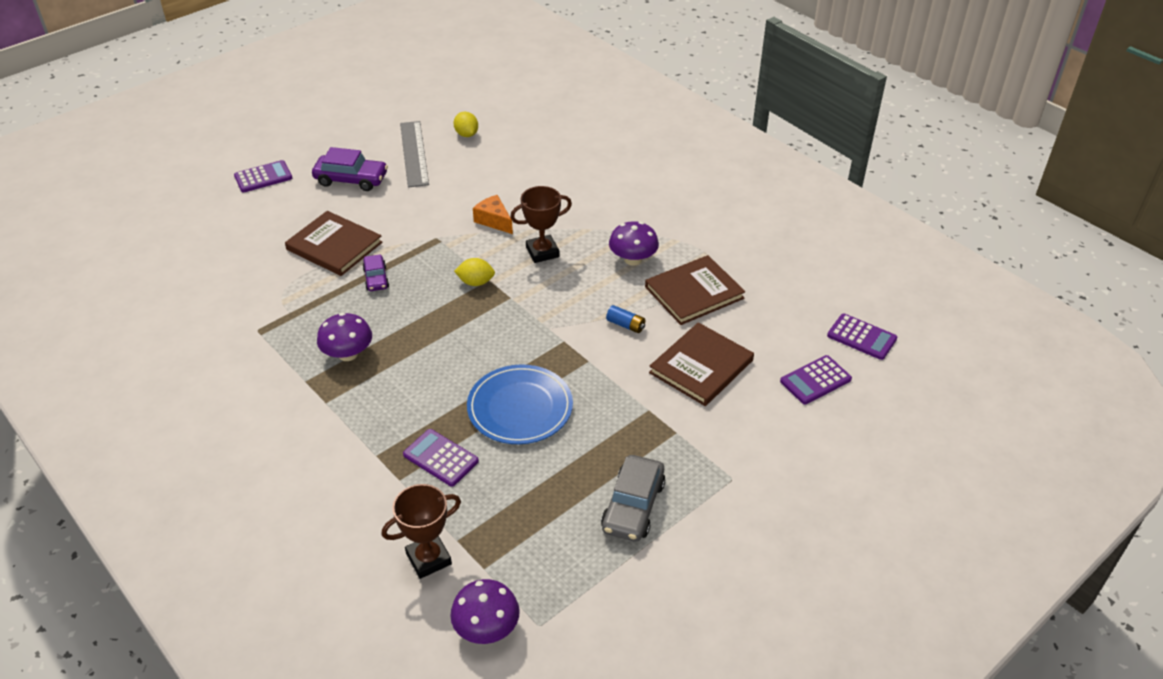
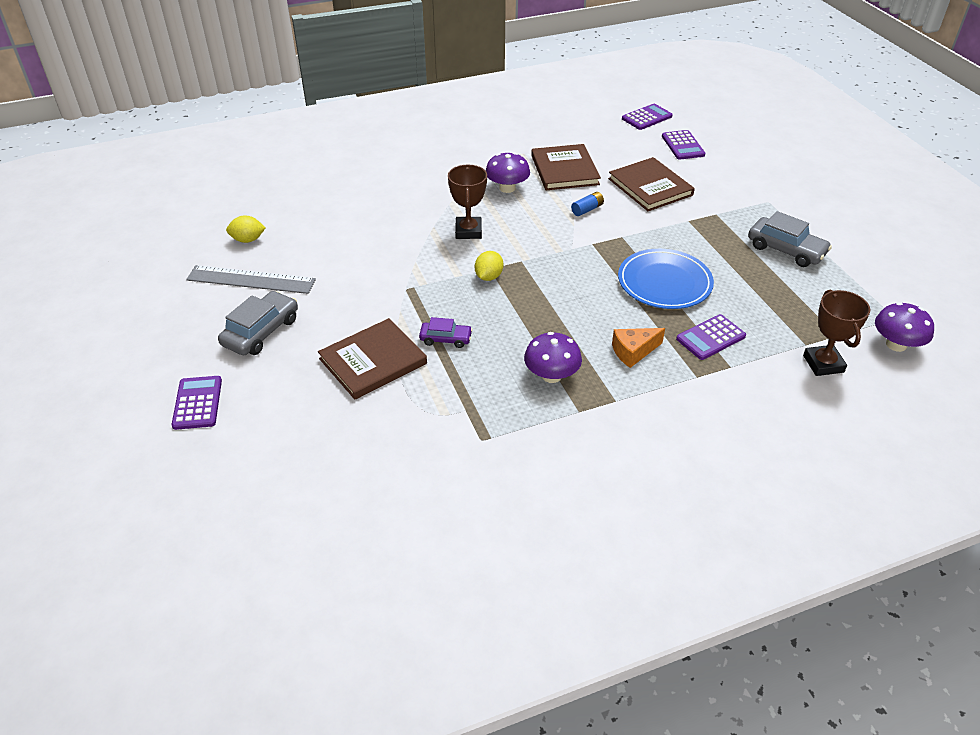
camera: 70 degrees left, 0 degrees up
(351, 179) = (261, 332): purple car -> grey car
(494, 221) = (404, 249): orange cheese -> orange cheese (633, 352)

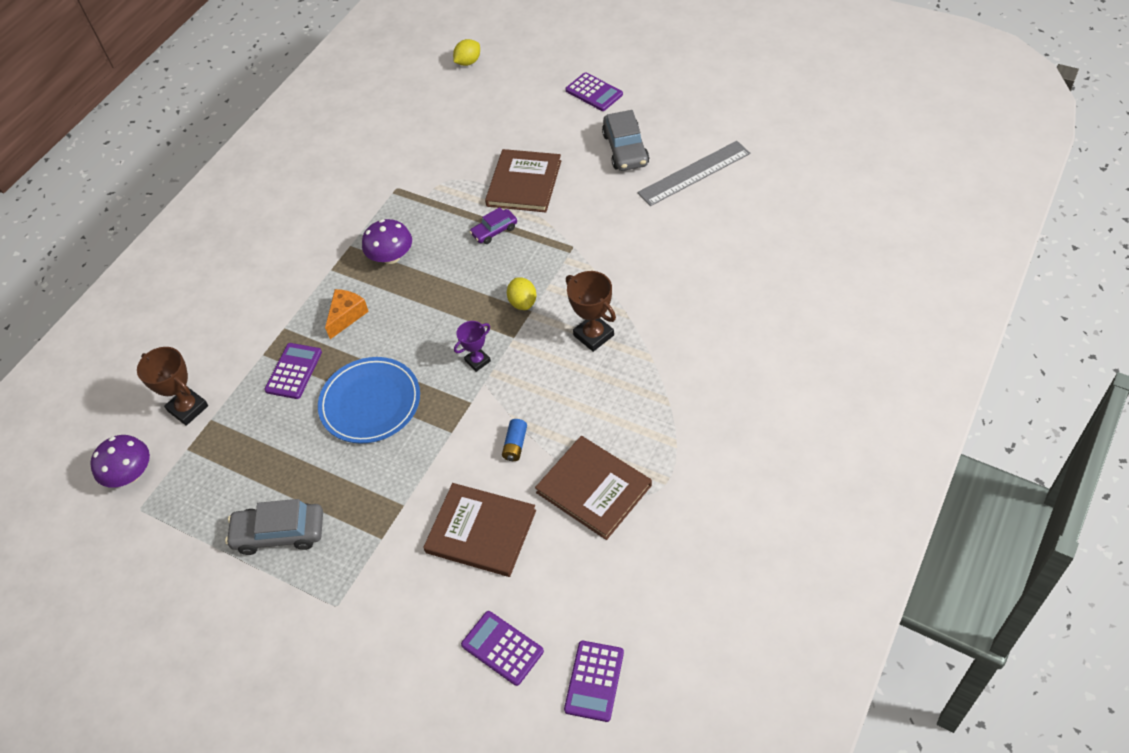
camera: 145 degrees right, 10 degrees up
(248, 240) = (753, 197): yellow lemon -> yellow lemon (468, 62)
(507, 188) = (621, 415): purple mushroom -> none
(562, 262) = (477, 361): none -> purple trophy

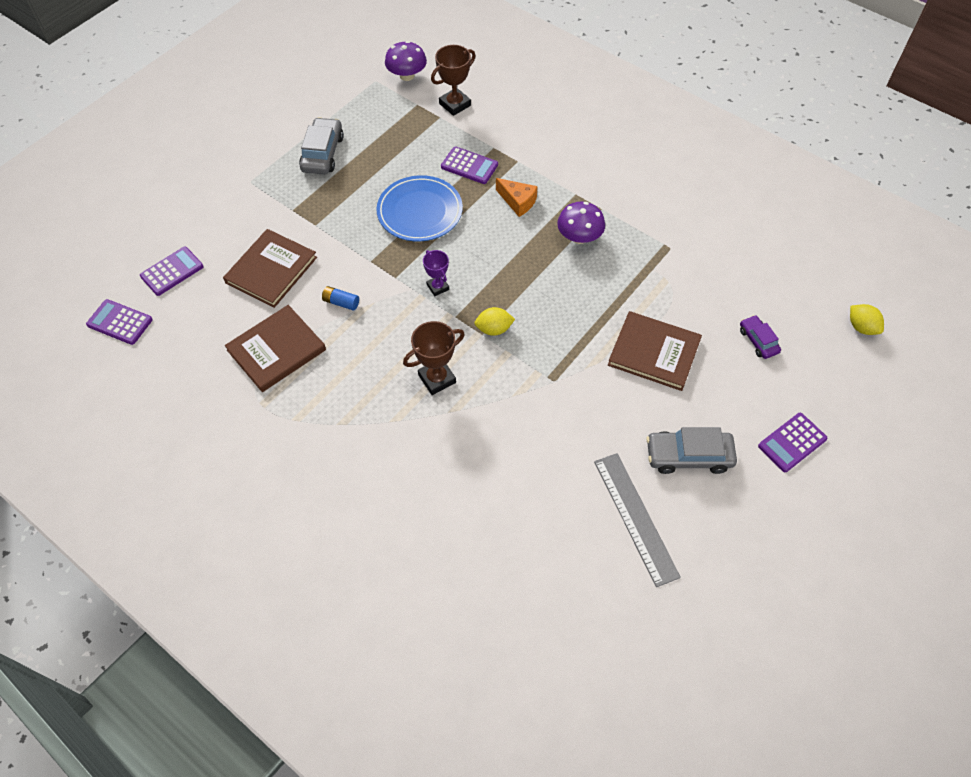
camera: 95 degrees right, 5 degrees up
(494, 231) = (592, 319): purple car -> purple car (758, 341)

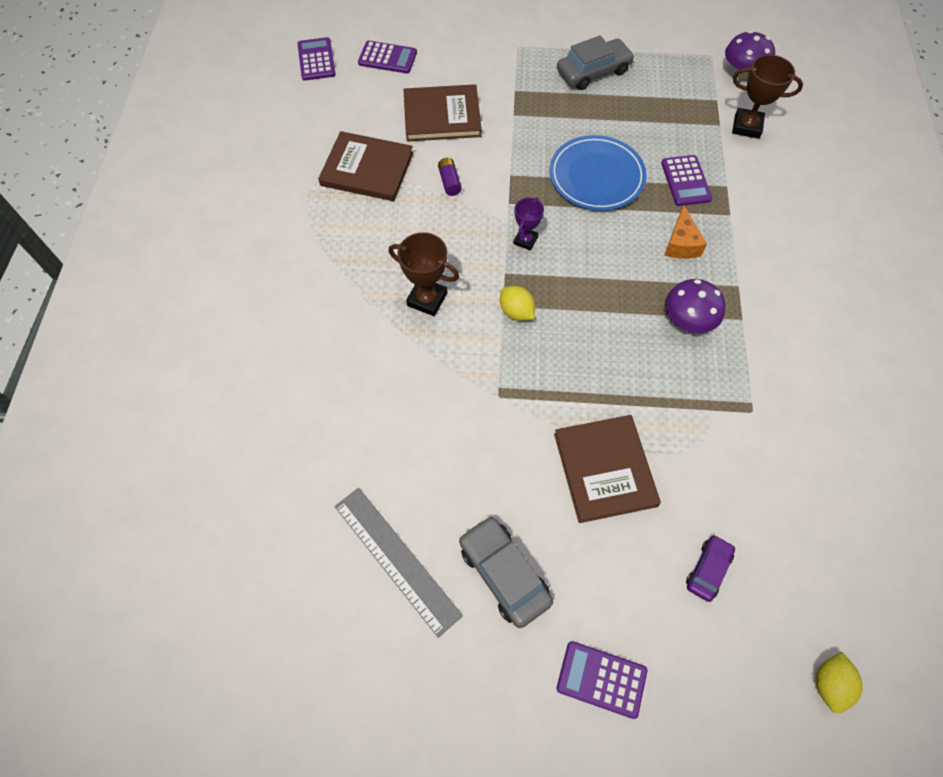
camera: 55 degrees right, 5 degrees up
(341, 302) = (449, 182): blue battery -> purple battery
(635, 518) = (396, 559): grey ruler -> grey ruler turned 75 degrees counterclockwise

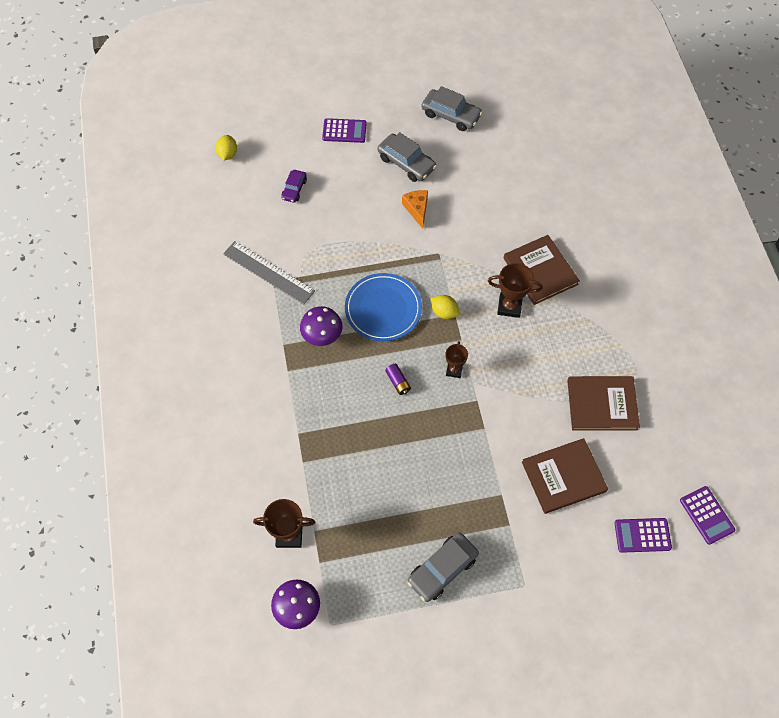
camera: 165 degrees right, 0 degrees up
(393, 662) = (451, 115): none -> grey car
(396, 559) = (467, 156): grey ruler -> grey ruler (268, 272)
(449, 182) = (531, 409): purple battery -> purple battery (398, 382)
(525, 240) = (454, 370): purple trophy -> brown trophy
(596, 176) = (413, 444): blue plate -> blue plate (383, 309)
(604, 469) = (362, 226): brown book -> brown book (540, 271)
(681, 244) = (334, 396): orange cheese -> orange cheese (417, 209)
(685, 181) = (338, 458): purple calculator -> none

